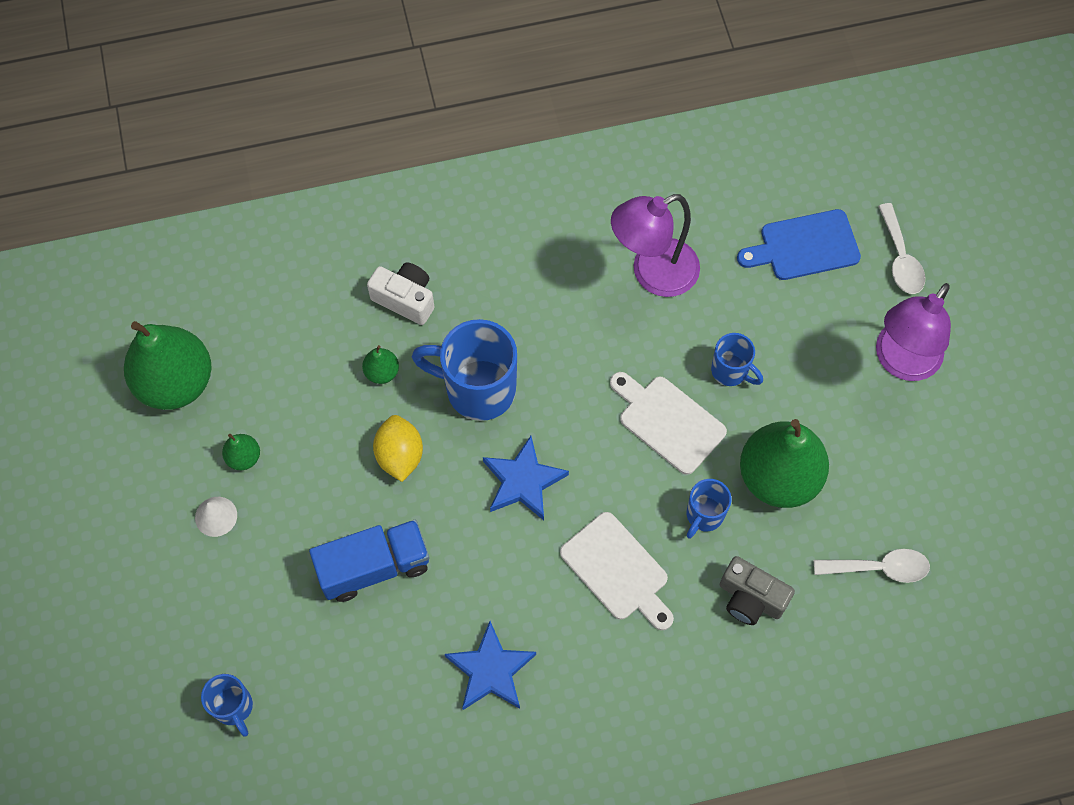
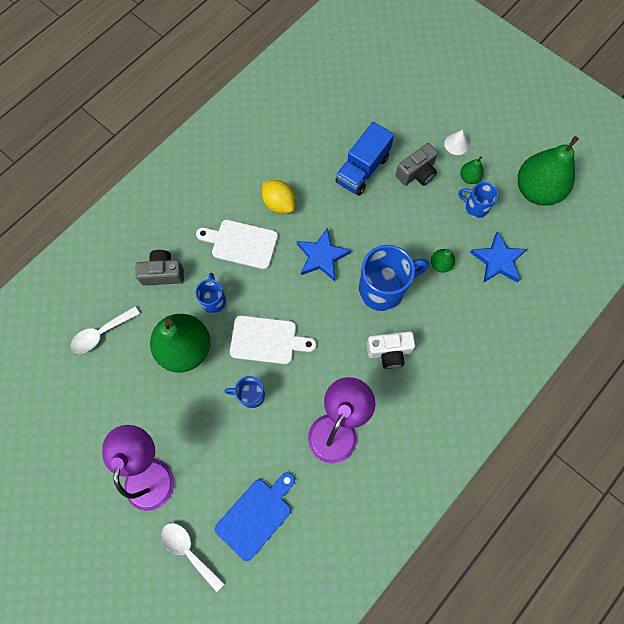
camera: 145 degrees right, 5 degrees up
(234, 707) = (374, 76): blue mug -> blue mug (475, 207)
(306, 511) = (416, 173): none -> grey camera
(400, 456) = (394, 228): yellow lemon -> yellow lemon (279, 203)
(405, 299) = (464, 313): white camera -> white camera (389, 352)
(490, 670) = (271, 160): blue star -> blue star (498, 260)

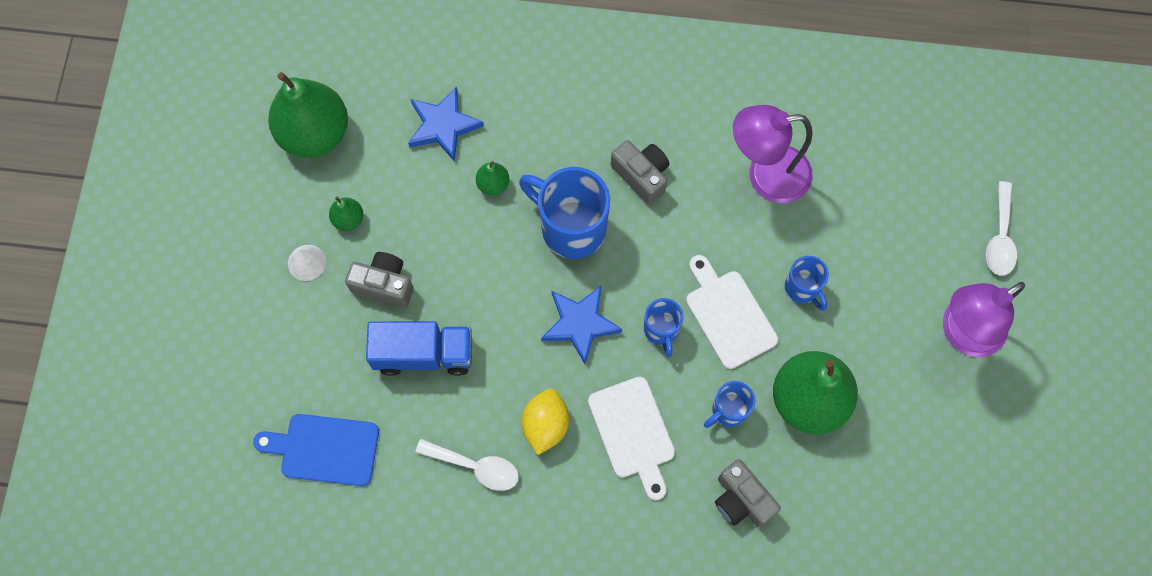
camera: 125 degrees left, 0 degrees up
(101, 333) = (867, 514): white spoon -> white spoon (475, 466)
(256, 515) = (914, 197): blue cutting board -> blue cutting board (324, 449)
(389, 352) = (641, 176): white camera -> grey camera
(475, 207) = (387, 189): blue mug -> blue mug (661, 330)

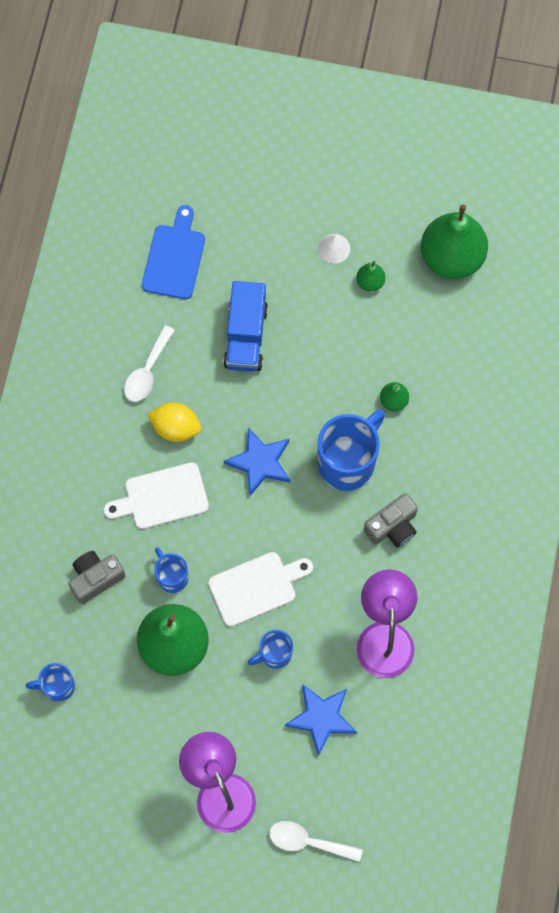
camera: 95 degrees right, 0 degrees up
(384, 285) = (309, 308): grey camera -> none
(443, 125) = (452, 362): blue star -> blue star (321, 718)
(661, 330) = (247, 529): blue mug -> blue mug (57, 686)

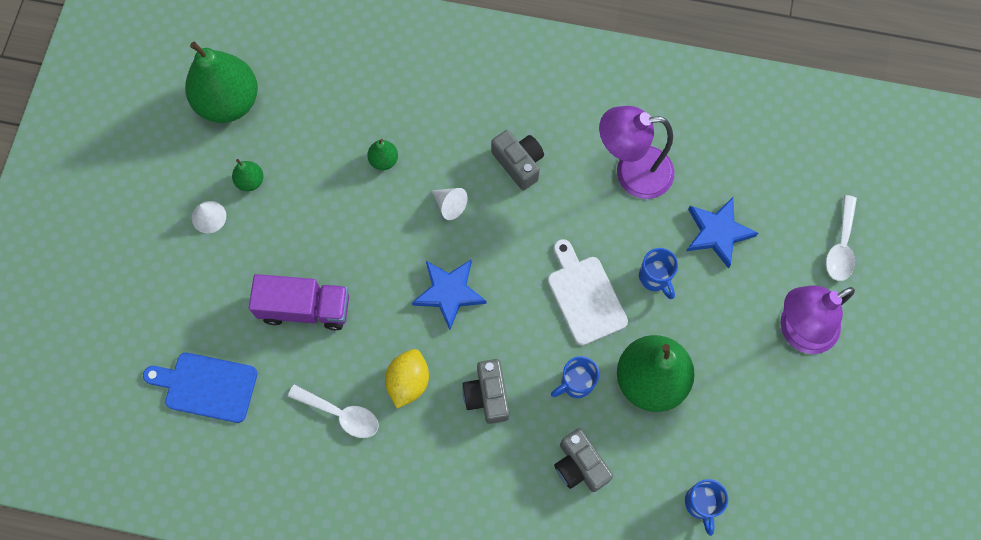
camera: 90 degrees left, 0 degrees up
(162, 497) = (487, 395): white cutting board -> grey camera
(246, 336) = (305, 308): blue truck -> purple truck
(348, 462) = (449, 205): blue mug -> white cone

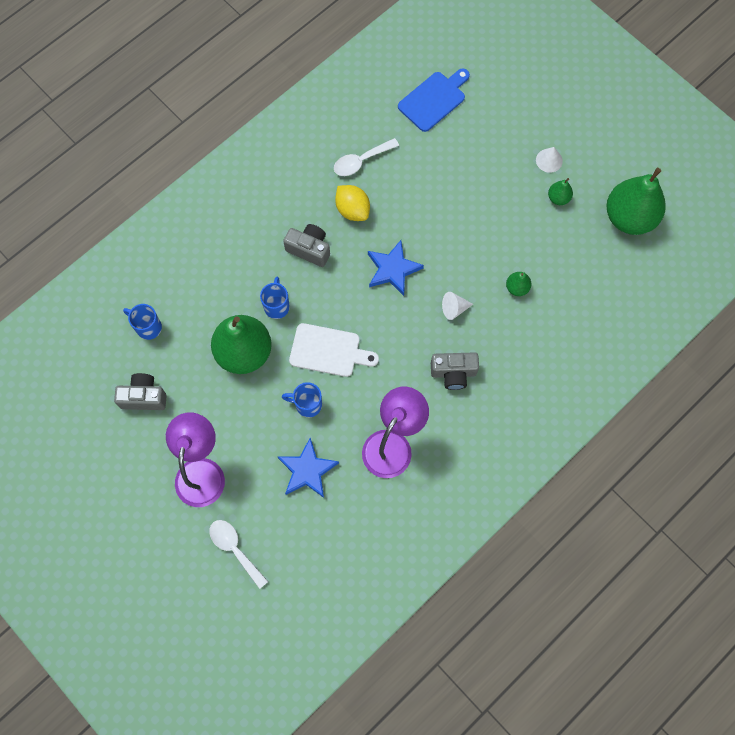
camera: 125 degrees right, 0 degrees up
(305, 308) = (444, 180): purple truck -> none
(580, 465) = (226, 273): grey camera -> grey camera (144, 397)

